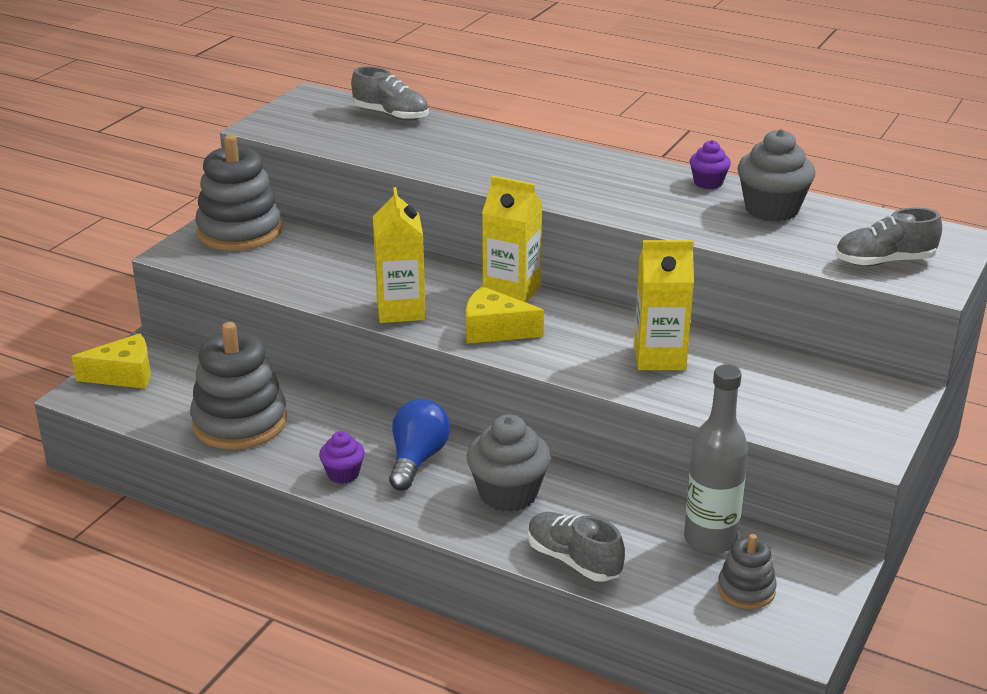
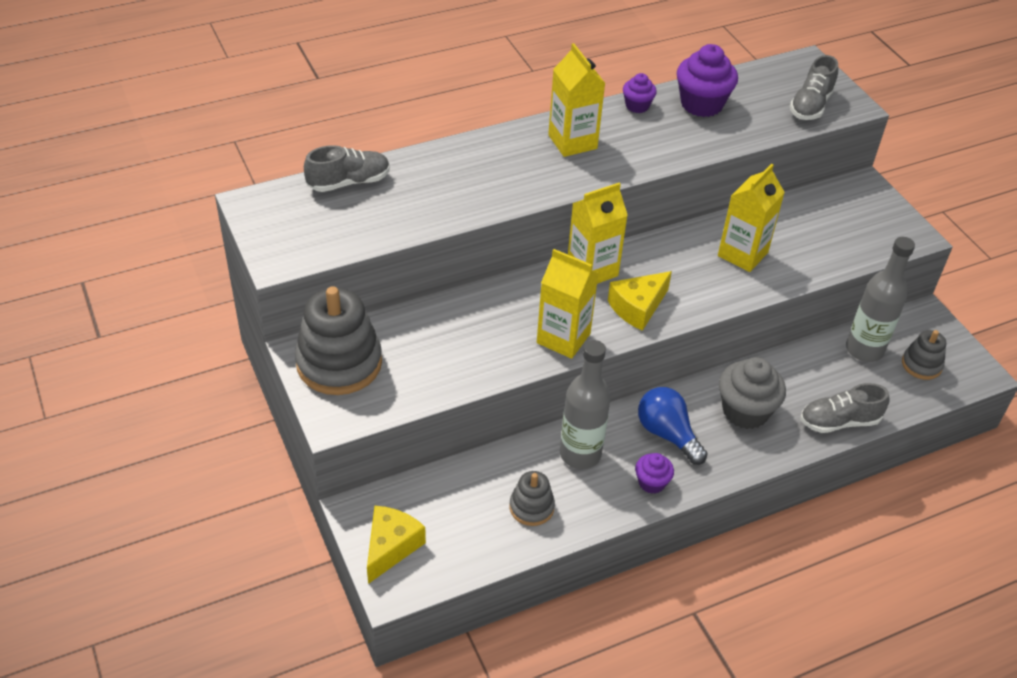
camera: 55 degrees left, 15 degrees up
(240, 422) = (531, 507): grey stacking toy -> grey stacking toy, size x0.52
(332, 422) = (580, 454): none -> grey bottle
(599, 174) = (572, 142): none -> yellow carton
(771, 209) = (701, 104): grey cupcake -> purple cupcake

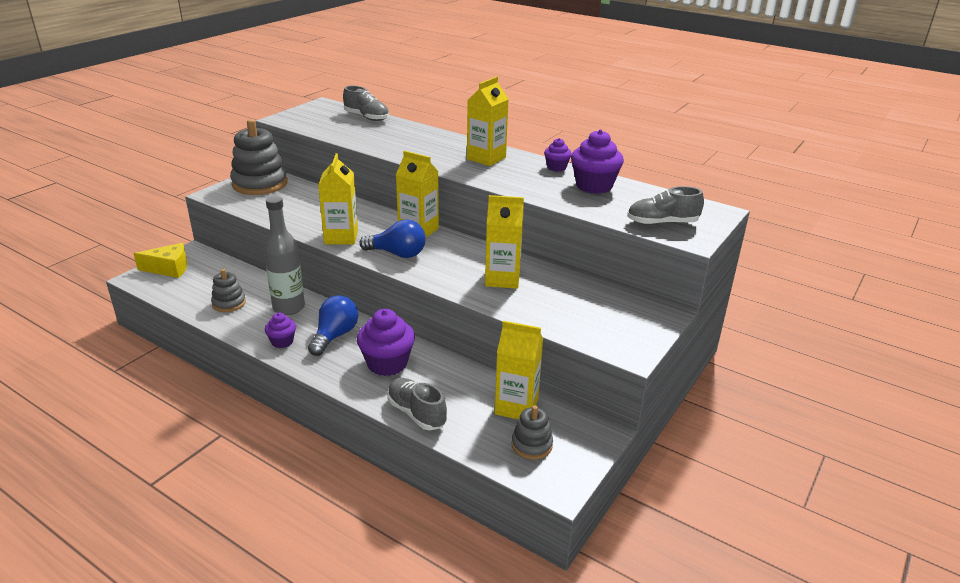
camera: 60 degrees right, 15 degrees down
(637, 307) = (397, 254): yellow cheese -> blue light bulb
(745, 411) = (387, 363): grey cupcake -> purple cupcake
(864, 349) = (516, 406): grey bottle -> yellow carton

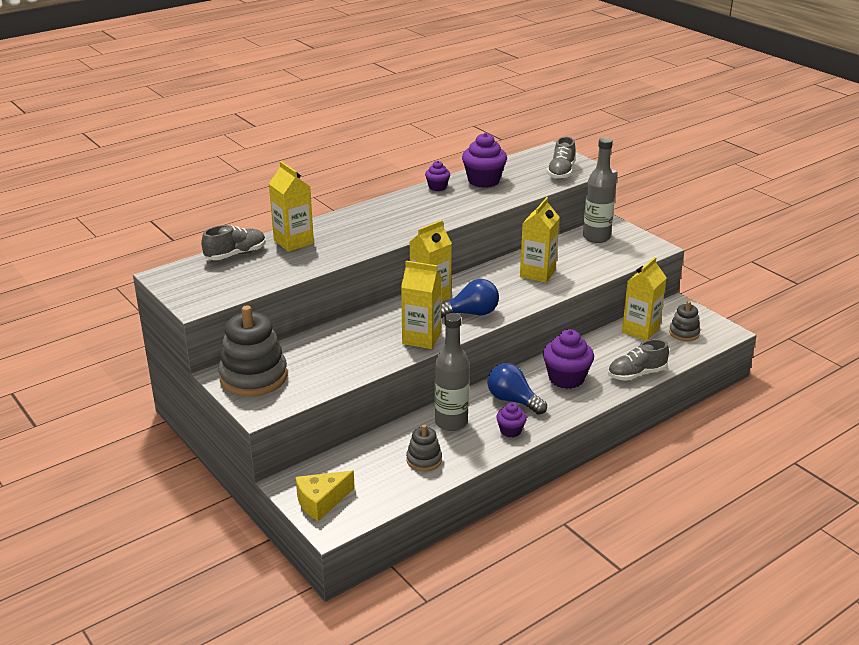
camera: 70 degrees left, 0 degrees up
(169, 268) = (321, 502): yellow cheese -> yellow cheese turned 135 degrees counterclockwise
(397, 254) = (471, 313): blue light bulb -> blue light bulb turned 45 degrees clockwise
(486, 158) = (397, 212): yellow carton -> yellow carton (293, 242)
(619, 306) = (596, 237): none -> grey bottle

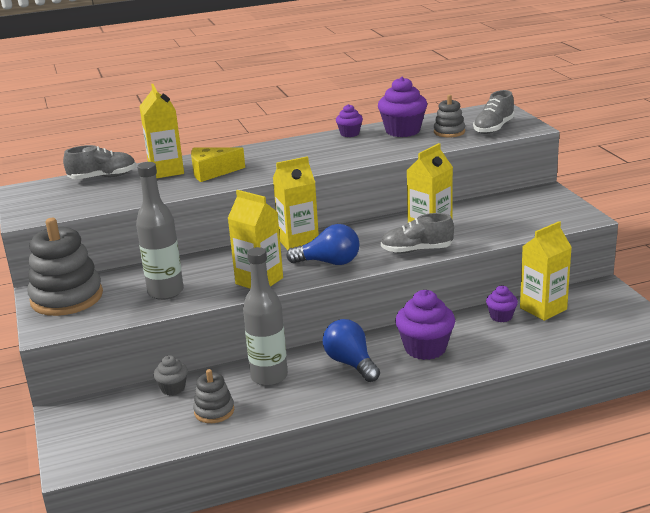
camera: 20 degrees right, 5 degrees down
(321, 502) = (81, 437): yellow cheese -> yellow cheese (212, 172)
(373, 446) = (173, 388): none -> grey cupcake
(510, 431) = (327, 395): purple cupcake -> purple cupcake (501, 316)
(596, 237) = (521, 202): grey bottle -> grey bottle (165, 292)
(636, 374) = (510, 354): grey shoe -> grey shoe (417, 250)
(684, 333) = (594, 317): grey stacking toy -> grey stacking toy (449, 132)

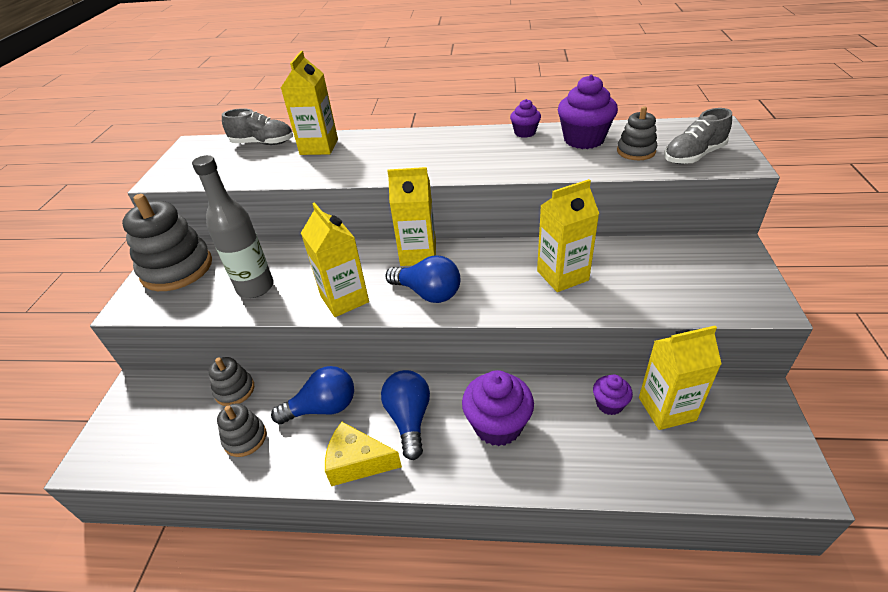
camera: 25 degrees right, 15 degrees up
(173, 388) = (234, 390): grey cupcake -> grey stacking toy
(212, 172) = (355, 158): yellow cheese -> yellow cheese (357, 462)
(269, 376) = (323, 408): grey bottle -> blue light bulb
(417, 250) = (530, 302): grey shoe -> none

